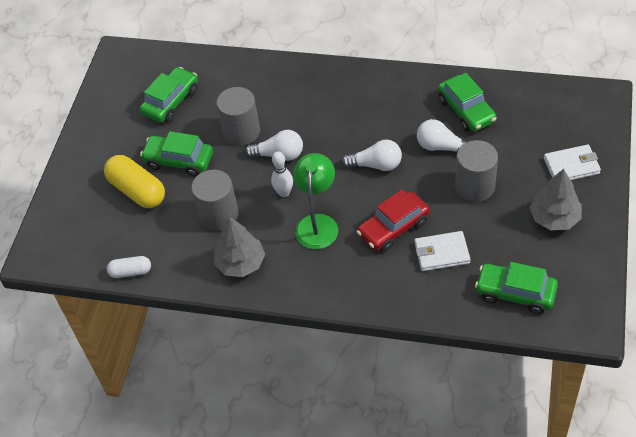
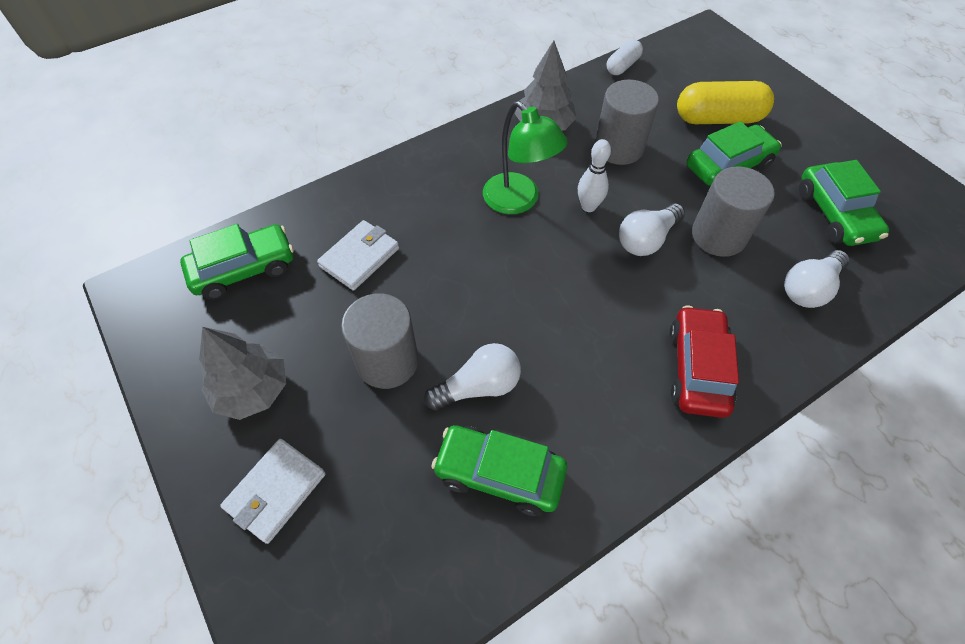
camera: 130 degrees right, 5 degrees up
(376, 165) = (531, 304): white light bulb -> white light bulb (808, 288)
(393, 228) = (437, 248): red car -> red car (697, 369)

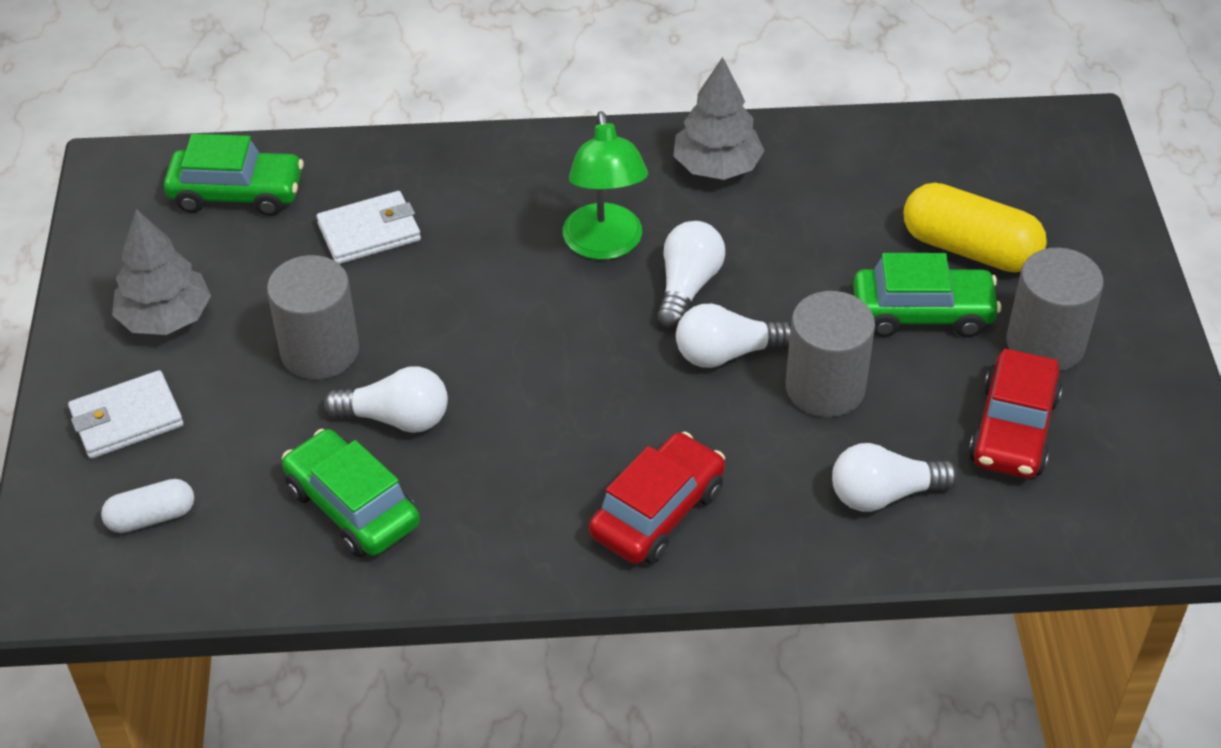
camera: 30 degrees right, 10 degrees down
(588, 206) = (687, 286): white bowling pin -> white light bulb
(618, 148) = (792, 232): grey cylinder -> grey cylinder (1045, 344)
(622, 66) = (898, 128): white capsule -> white capsule (151, 517)
(835, 214) = (1013, 429): green car -> red car

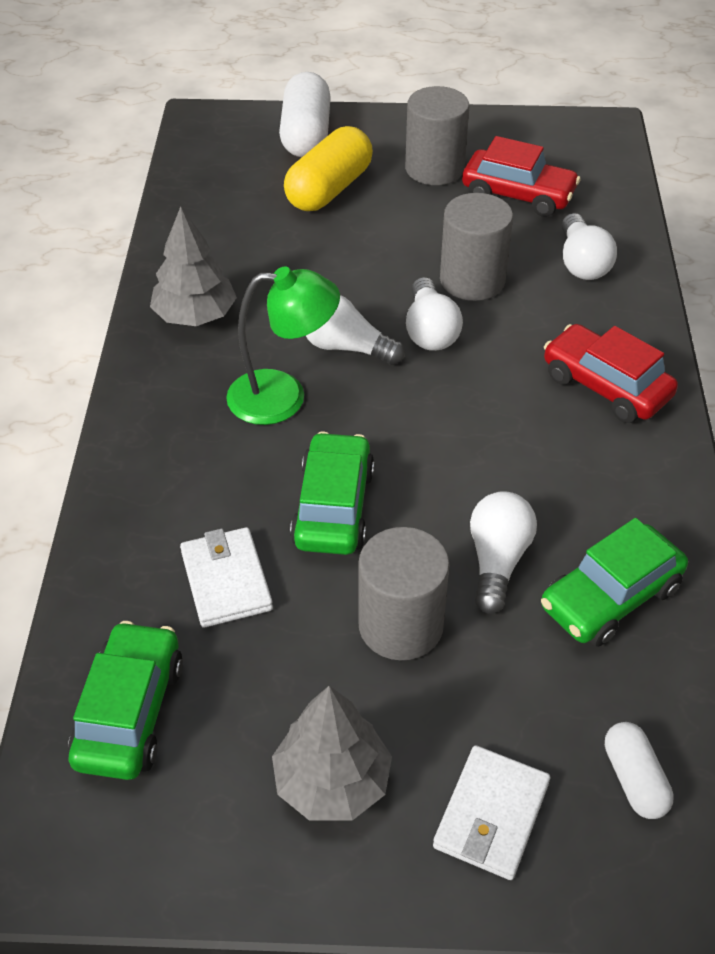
camera: 85 degrees left, 0 degrees up
(127, 419) = (491, 815): white wallet -> white wallet turned 45 degrees clockwise
(922, 313) = (395, 221): green car -> green car (333, 507)
(1079, 218) = (306, 134): none -> white capsule

